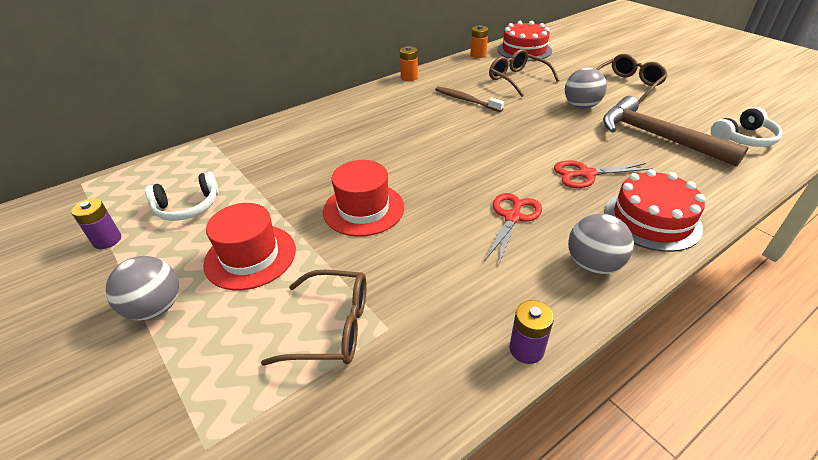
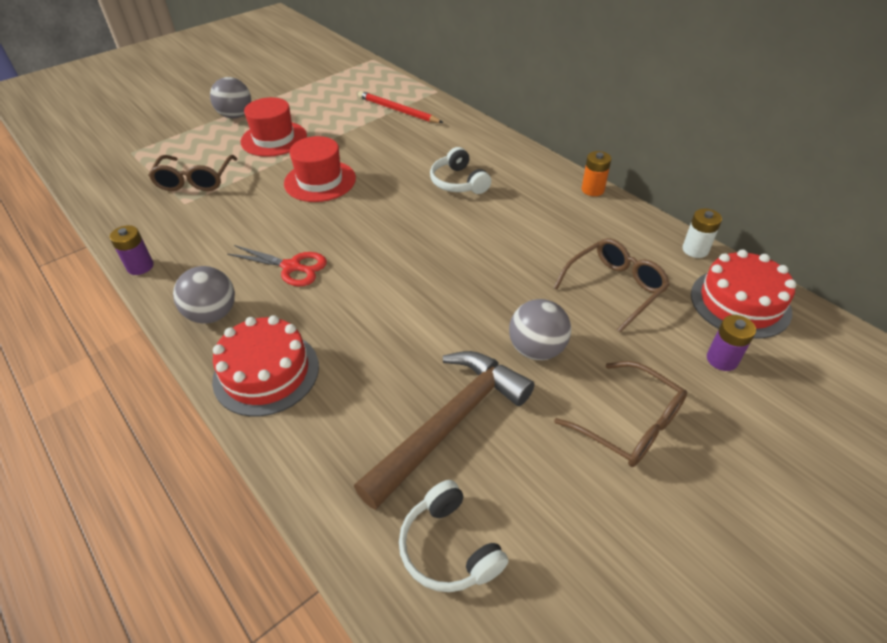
camera: 85 degrees right, 5 degrees up
(107, 240) = (305, 85): purple battery -> purple battery (722, 359)
(188, 207) = (336, 104): white headphones -> white headphones (458, 182)
(235, 161) = (398, 110): none -> red pencil
(466, 100) = (536, 238): brown toothbrush -> none
(478, 55) = (695, 250): orange battery -> white battery
(586, 174) = (359, 330): red scissors -> none

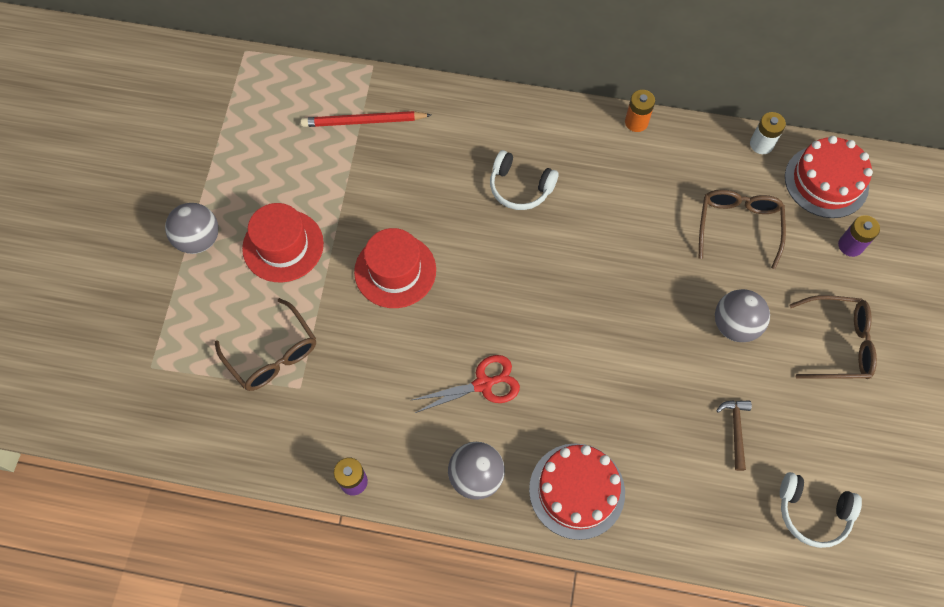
camera: 40 degrees left, 20 degrees up
(449, 424) = (735, 430): brown hammer -> brown hammer, size x0.43

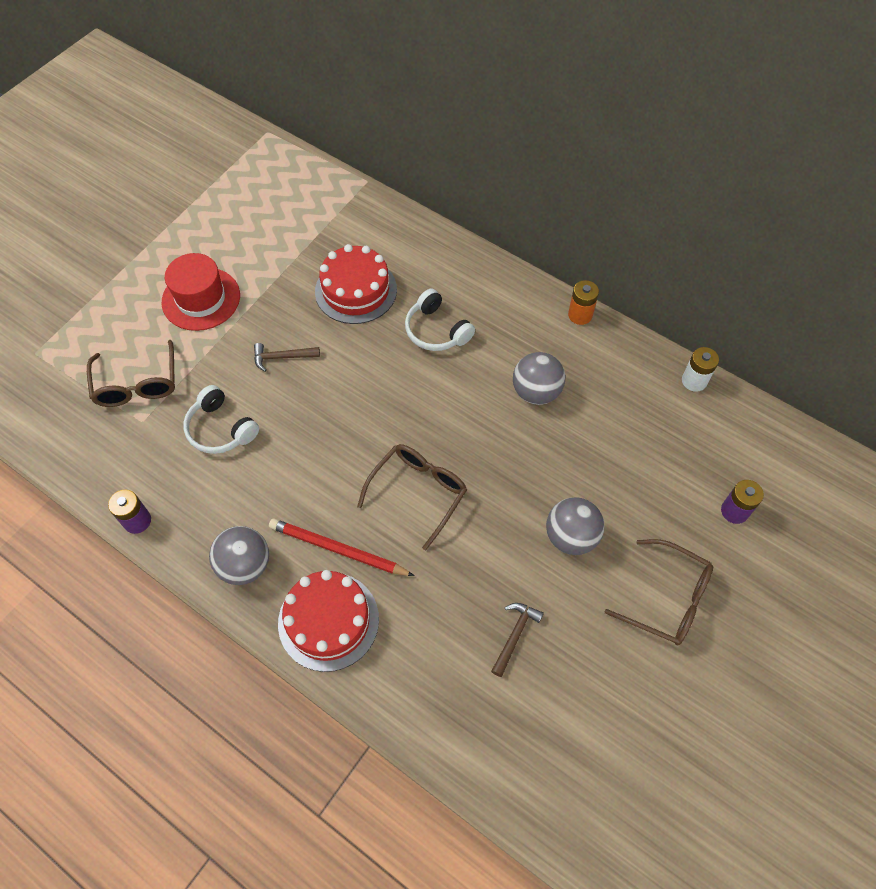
camera: 25 degrees right, 5 degrees down
(199, 239) = (136, 267): grey ball -> grey ball (536, 392)
(363, 122) = (331, 224): red pencil -> red pencil (338, 550)
(395, 271) = (282, 357): red hat -> brown hammer
(483, 384) = (300, 487): red scissors -> none
(738, 226) = (627, 446): brown glasses -> brown glasses (418, 492)
(812, 512) = (548, 751): white headphones -> white headphones (220, 429)
(826, 181) = (743, 440): red cake -> red cake (356, 290)

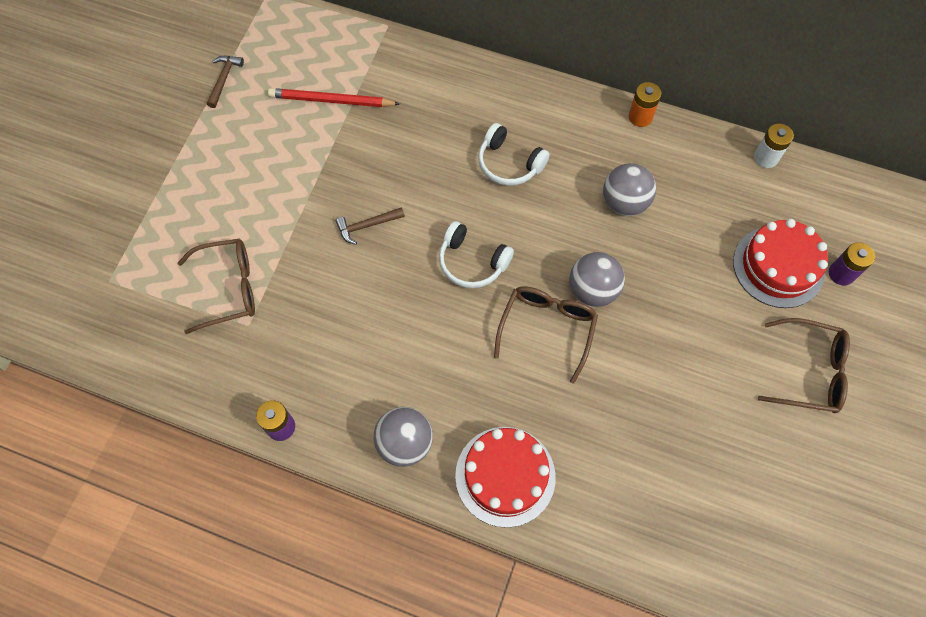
camera: 15 degrees left, 5 degrees up
(137, 384) = (229, 288): brown glasses -> brown glasses turned 75 degrees counterclockwise
(201, 299) = (262, 184): red hat -> none
(220, 429) = (331, 313): white headphones -> white headphones (472, 262)
(338, 550) = (490, 404): red pencil -> red pencil (331, 101)
(356, 290) = (416, 141): red cake -> red cake (778, 266)
(514, 635) = (683, 443): brown hammer -> brown hammer (224, 80)
(571, 536) = (703, 335): grey ball -> grey ball (592, 290)

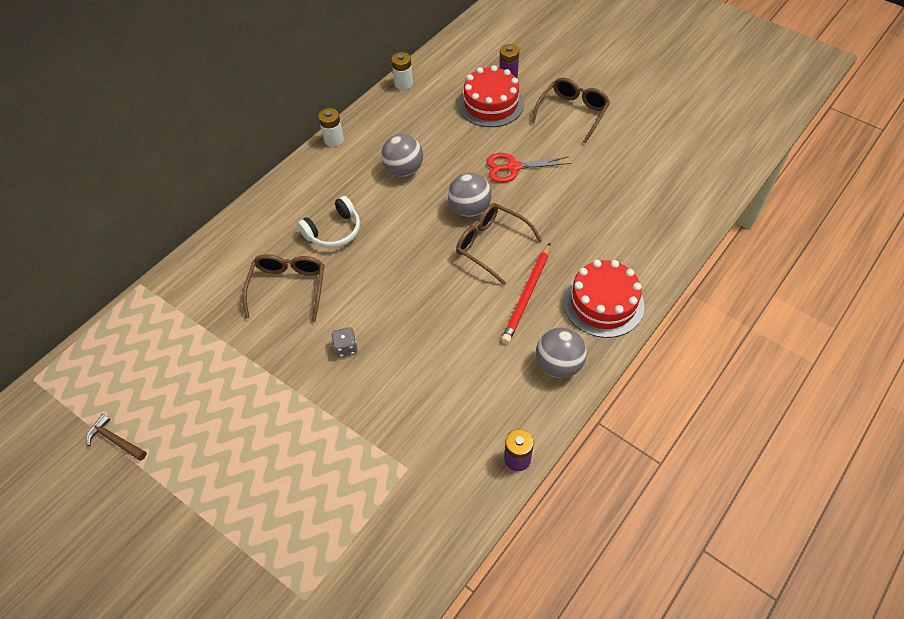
camera: 70 degrees left, 10 degrees down
(229, 288) = (362, 478): brown glasses -> brown glasses (288, 287)
(331, 101) = (198, 348): red pencil -> red pencil (527, 295)
(367, 226) = (346, 347): brown hammer -> grey dice
(472, 262) = (414, 279): white headphones -> none
(640, 117) = (334, 140): orange battery -> white battery
(678, 321) = (513, 167): none -> red scissors

